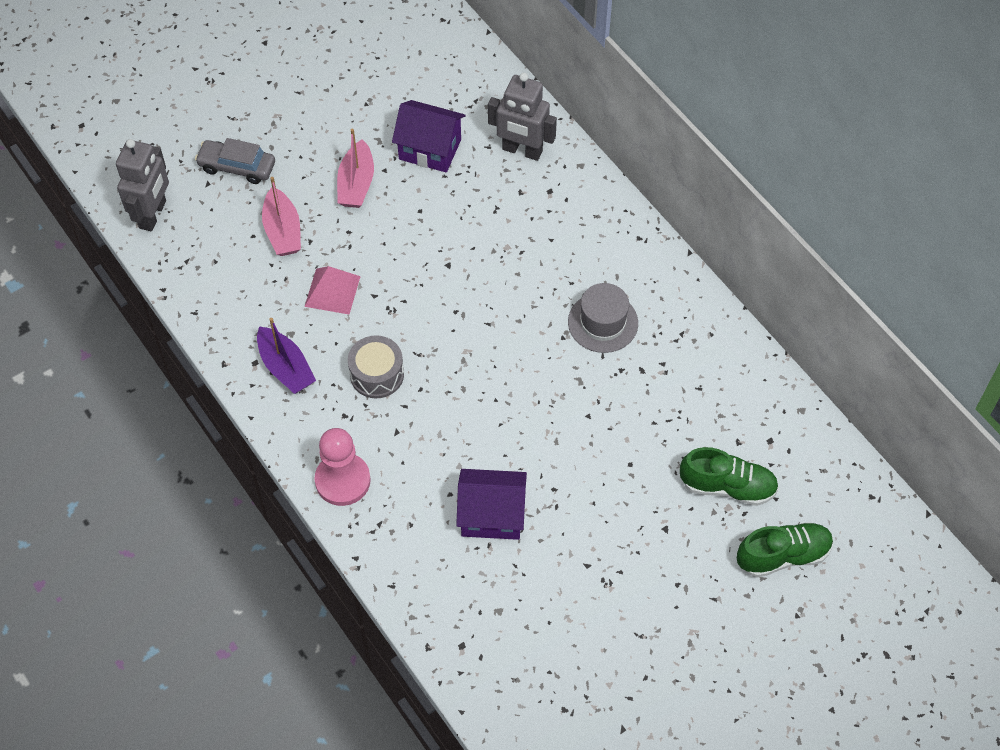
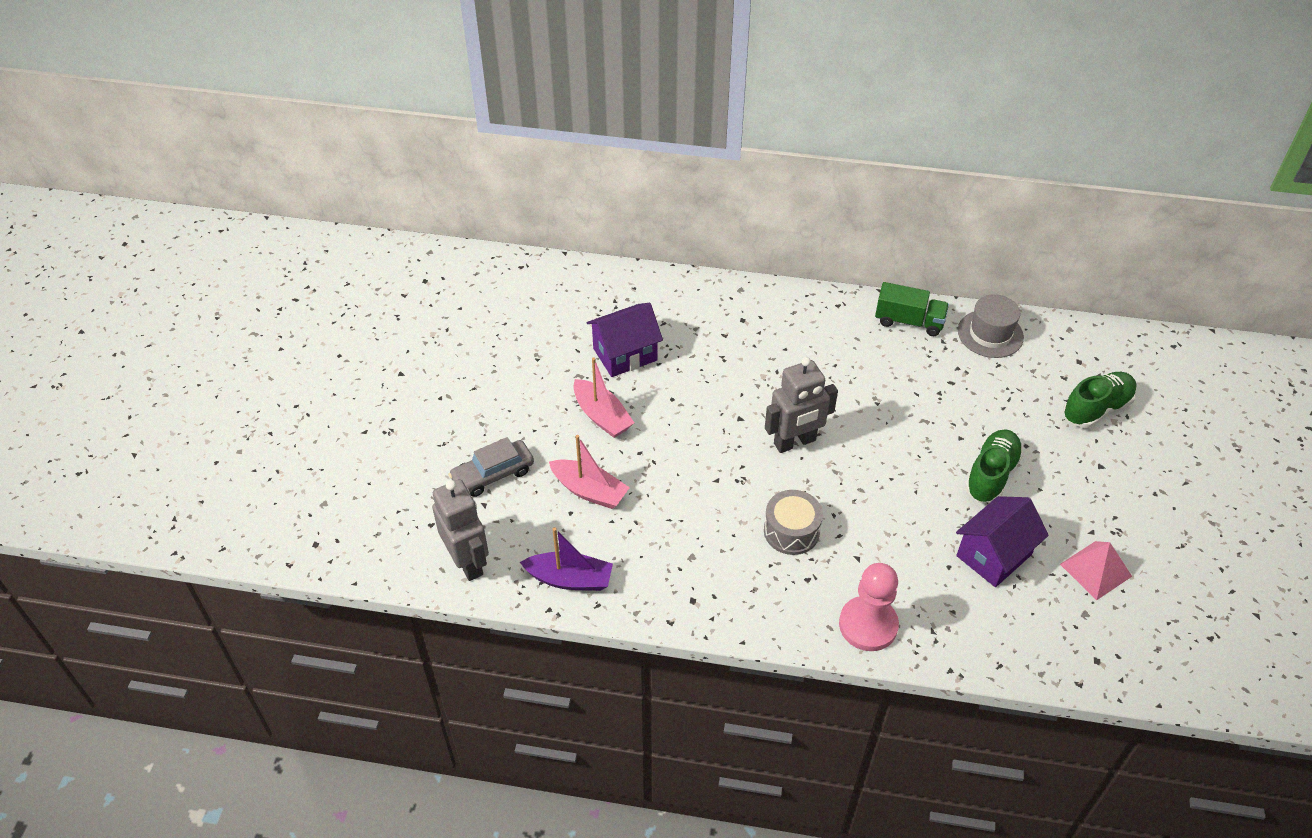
camera: 45 degrees left, 10 degrees down
(286, 368) = (721, 583): purple boat -> purple boat (570, 579)
(332, 291) = (683, 502): pink pyramid -> pink pyramid (1096, 570)
(522, 151) = (690, 309): grey robot -> grey robot (795, 442)
(603, 322) = (888, 373): grey hat -> grey hat (990, 334)
(677, 296) = (909, 321): none -> green truck
(783, 555) = (1181, 421): green shoe -> green shoe (991, 475)

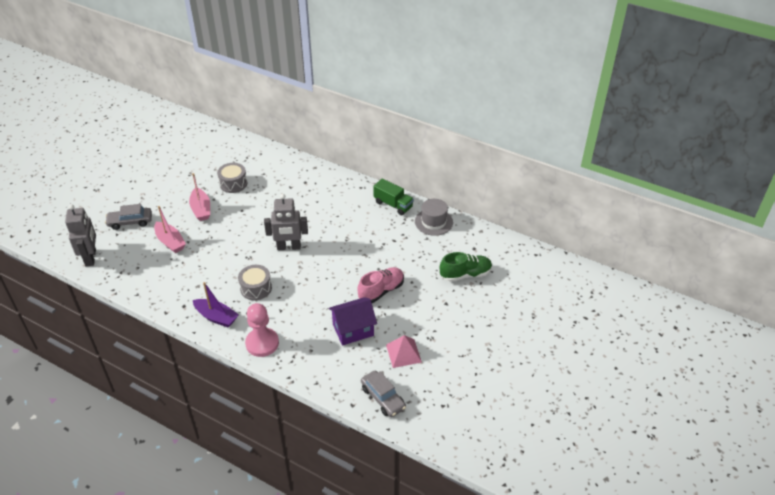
camera: 20 degrees right, 5 degrees down
(570, 579) = (132, 279): purple boat -> purple boat (216, 317)
(625, 354) = (233, 183): purple house -> grey drum
(991, 475) = (381, 291): green shoe -> pink shoe
(1116, 656) = (383, 398): none -> grey car

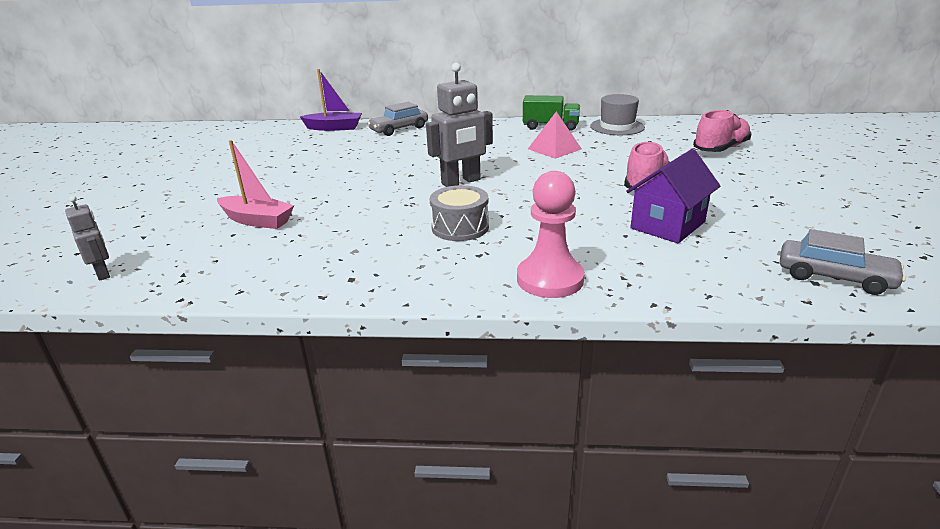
camera: 25 degrees left, 15 degrees down
(91, 257) = (103, 273): grey robot -> grey robot, size x0.57
(130, 222) = (162, 219): grey car -> grey car (399, 129)
(201, 209) = (283, 182): pink boat -> none
(216, 317) = (429, 274): purple boat -> purple boat (334, 128)
(233, 183) = (312, 154): grey drum -> none
(403, 353) = (774, 225): pink pyramid -> pink pyramid (554, 149)
(465, 274) = (720, 149): green shoe -> pink shoe

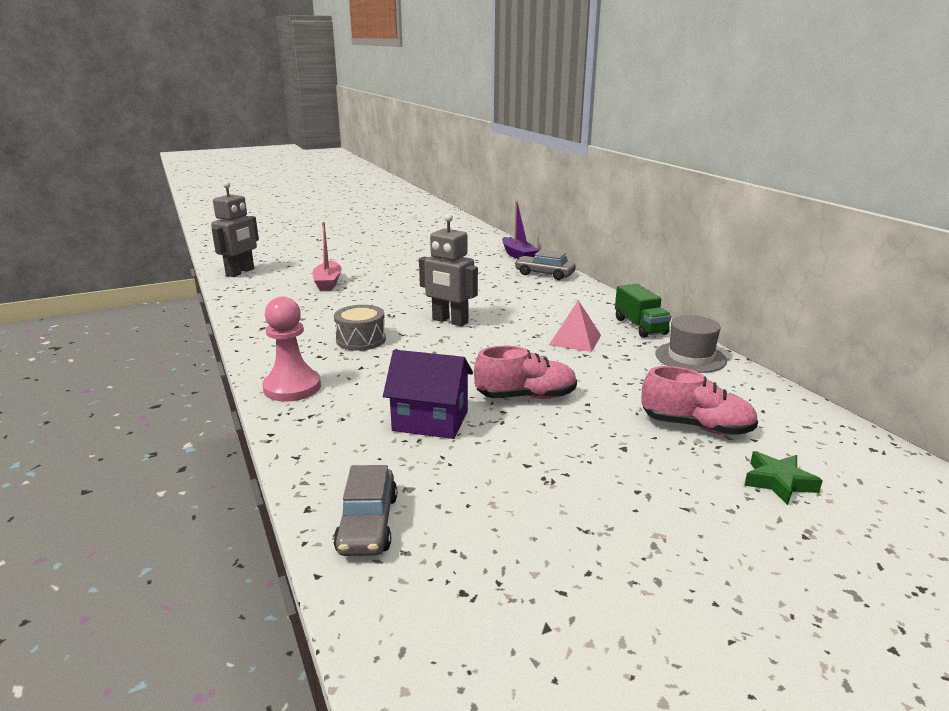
camera: 60 degrees right, 5 degrees down
(103, 273) = (240, 272): grey robot -> grey robot, size x1.77
(796, 148) = (778, 482): none -> green star

